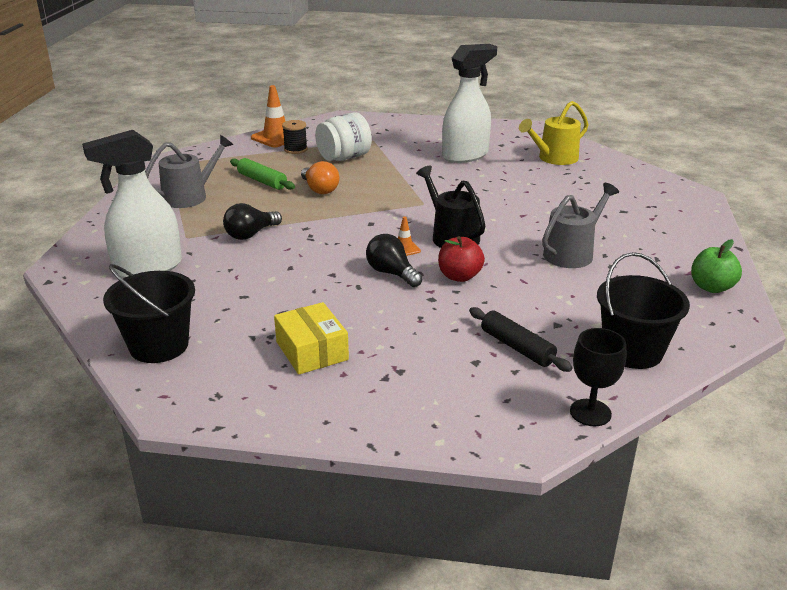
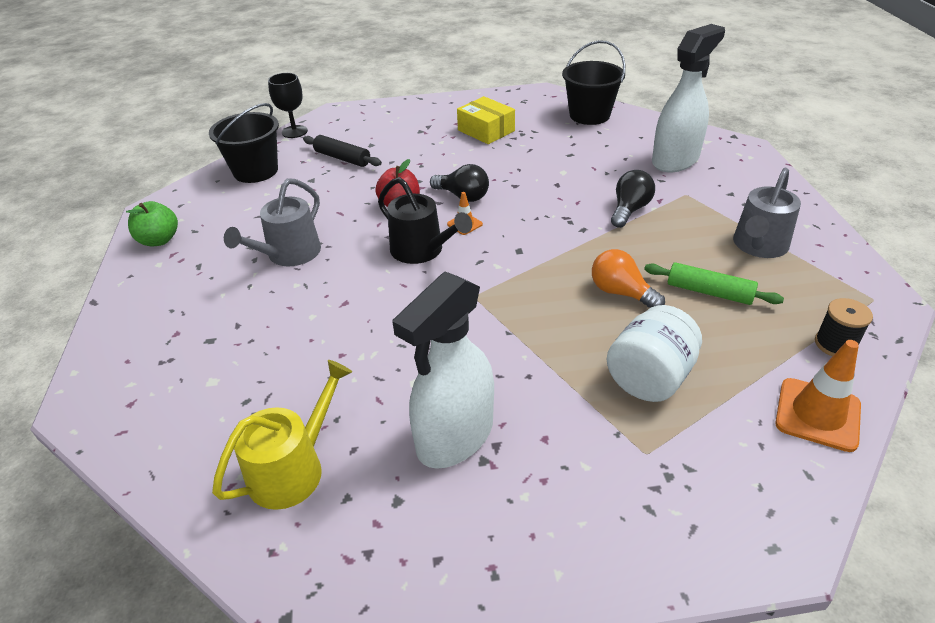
camera: 165 degrees right, 10 degrees up
(295, 149) = (745, 382): black spool -> black spool (835, 344)

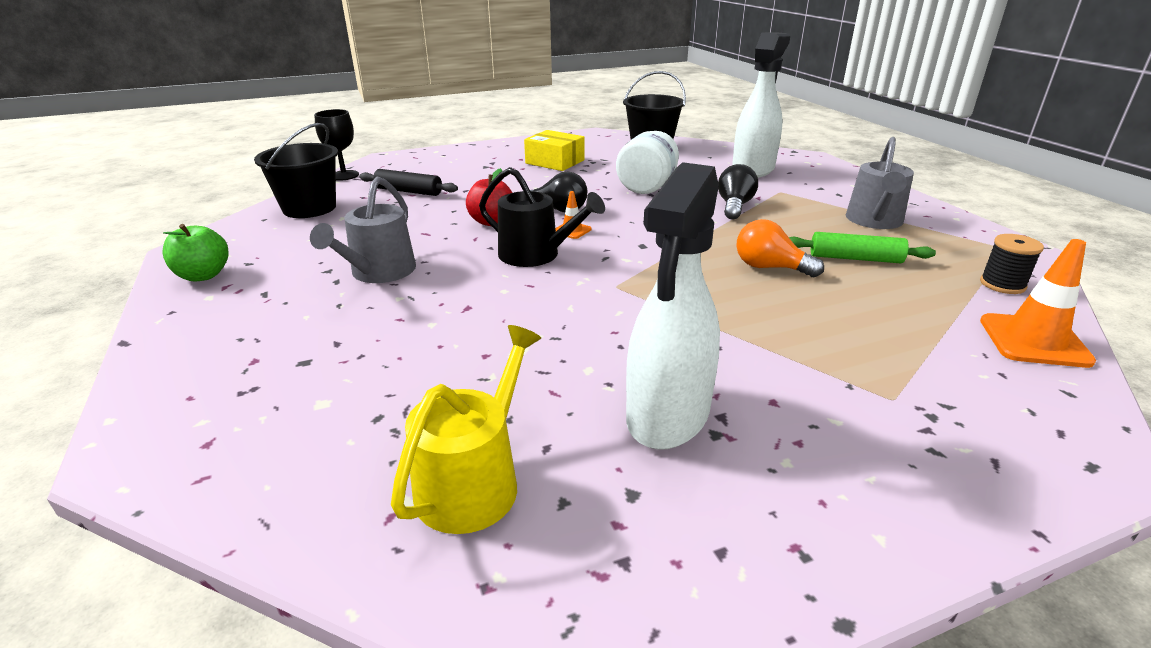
camera: 15 degrees left, 10 degrees down
(649, 377) = (848, 332): white jar -> white jar (647, 187)

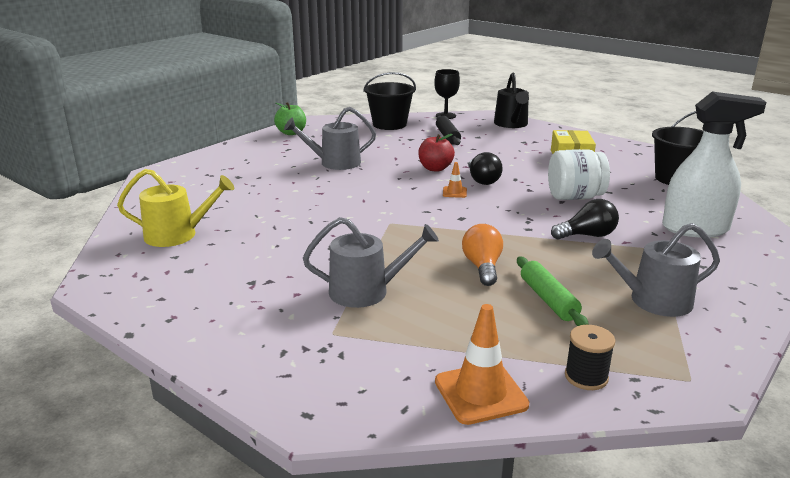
camera: 60 degrees right, 5 degrees down
(536, 255) = (404, 191): black watering can -> black watering can (511, 124)
(667, 415) = (258, 266): white spray bottle -> none
(792, 348) = (366, 291): none -> grey watering can

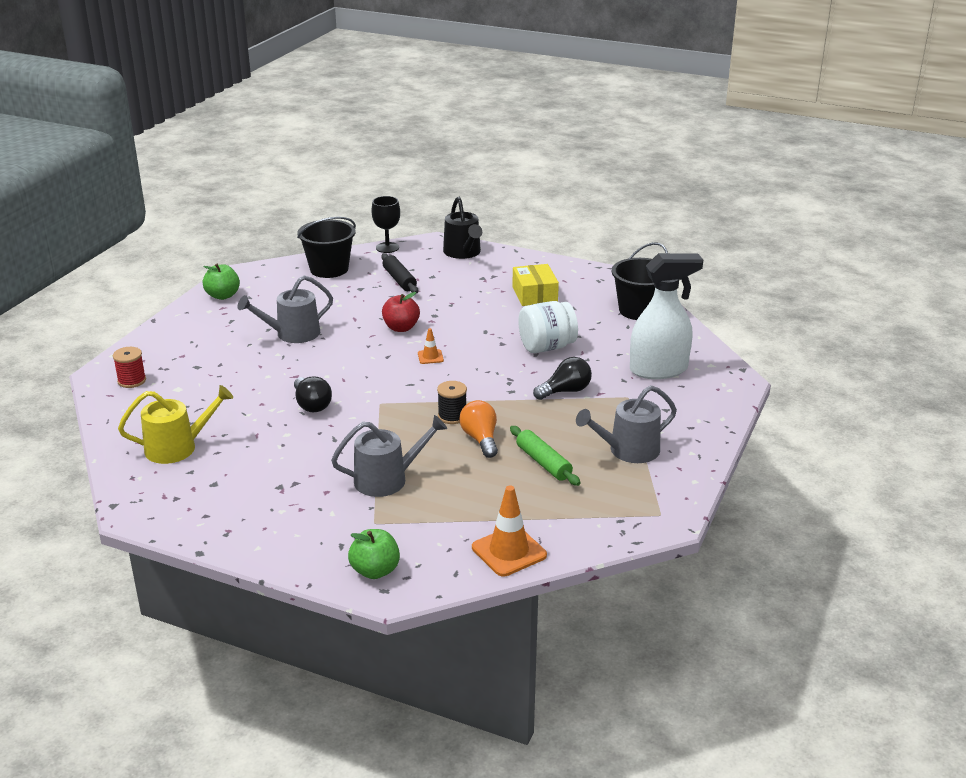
camera: 15 degrees left, 5 degrees up
(176, 180) = (132, 381): none -> red spool
(307, 388) = (375, 571): none -> green apple
(482, 180) = (453, 337): black light bulb -> black light bulb (311, 405)
(586, 377) = (584, 525): black spool -> black spool (452, 416)

